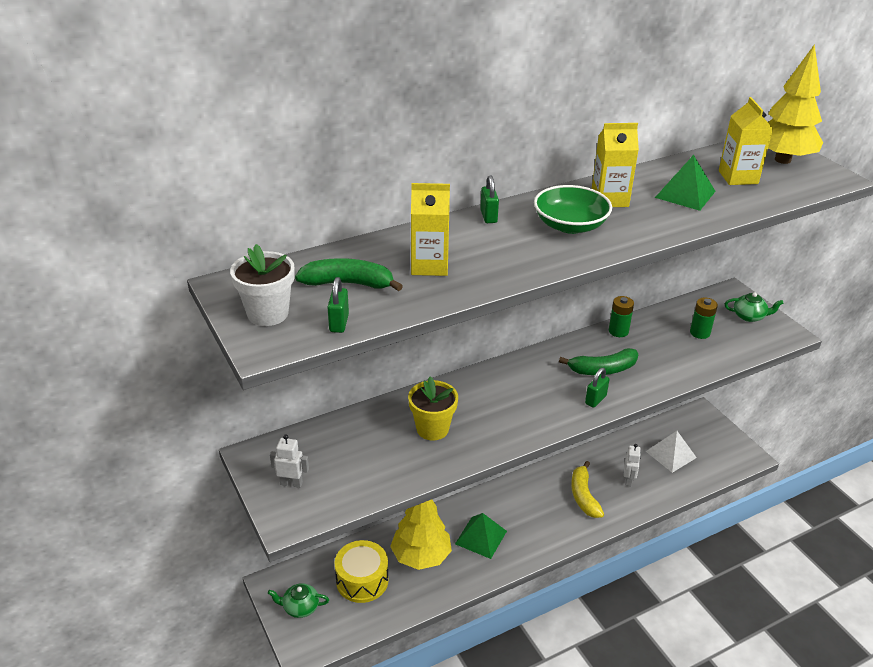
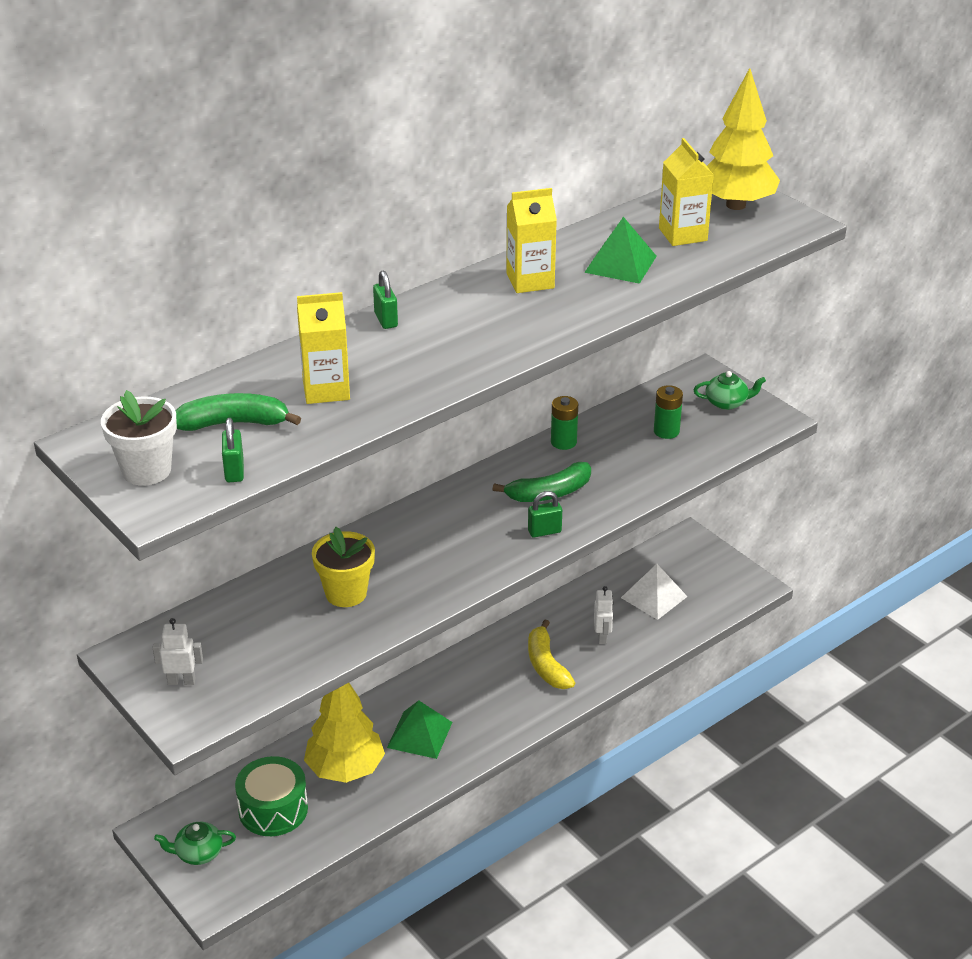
camera: 10 degrees left, 0 degrees up
(362, 580) = (273, 809): yellow drum -> green drum
(570, 225) = (486, 320): green bowl -> none
(595, 400) = (544, 531): green padlock -> green padlock turned 45 degrees clockwise

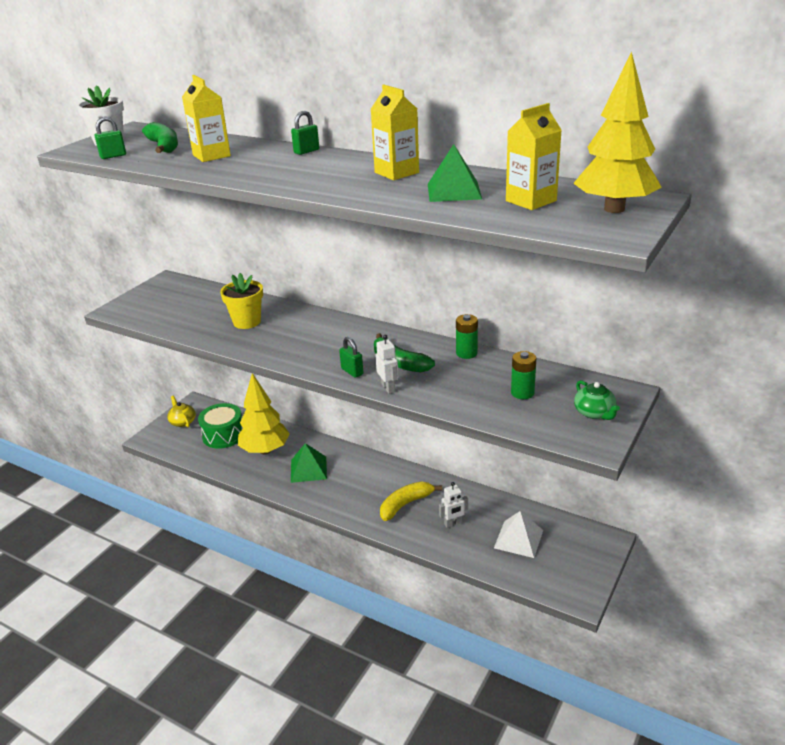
camera: 70 degrees right, 5 degrees down
(181, 681) = (150, 299): white robot -> white robot (388, 388)
(198, 853) = (182, 422): green teapot -> yellow teapot

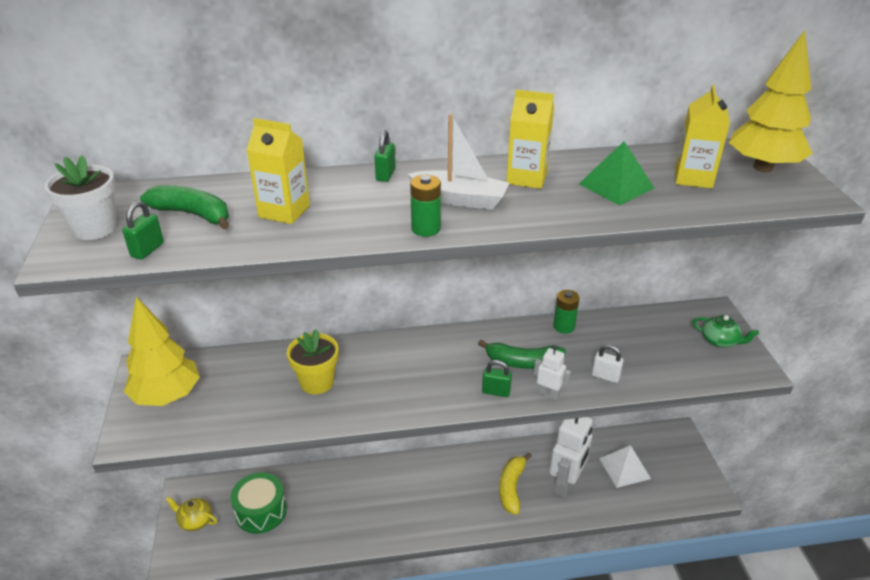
camera: 40 degrees left, 5 degrees up
(265, 450) = (325, 504): yellow tree -> yellow tree (167, 396)
(308, 469) = (390, 501): green pyramid -> none
(325, 173) = (459, 199): none -> white boat
(450, 395) = (605, 376): none -> white padlock
(453, 524) = (566, 483): white robot -> white robot, size x2.01
(522, 393) = (652, 347): green battery -> green battery (426, 229)

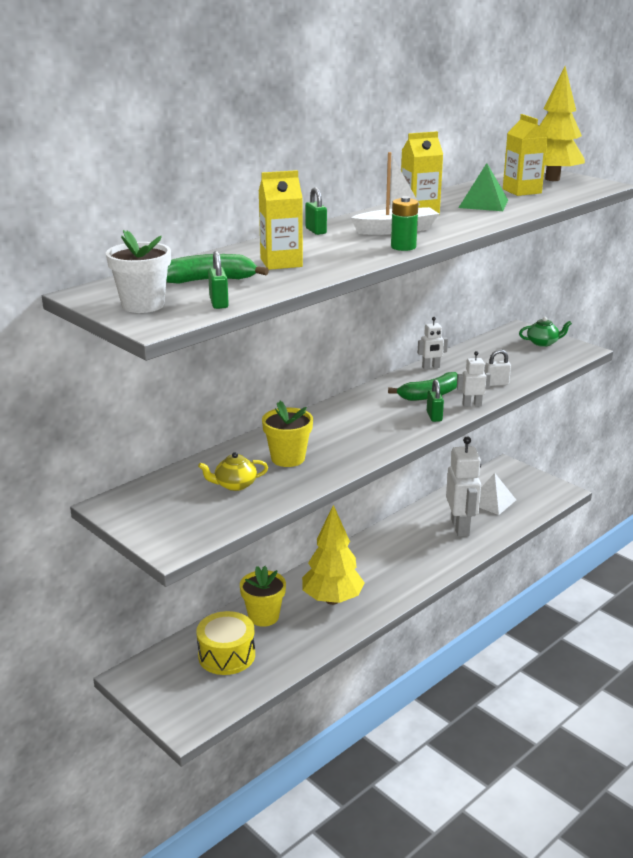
camera: 35 degrees left, 10 degrees down
(167, 396) = (166, 512): yellow tree -> yellow tree (332, 600)
(195, 520) = (168, 690): yellow teapot -> yellow teapot (234, 485)
(261, 511) = (226, 655): green drum -> yellow drum
(320, 489) = (263, 616): none -> yellow flower pot
(496, 392) = (434, 416): green padlock -> green padlock turned 75 degrees counterclockwise
(511, 487) = (423, 547): yellow banana -> none
(564, 327) = (431, 367): green battery -> white robot

